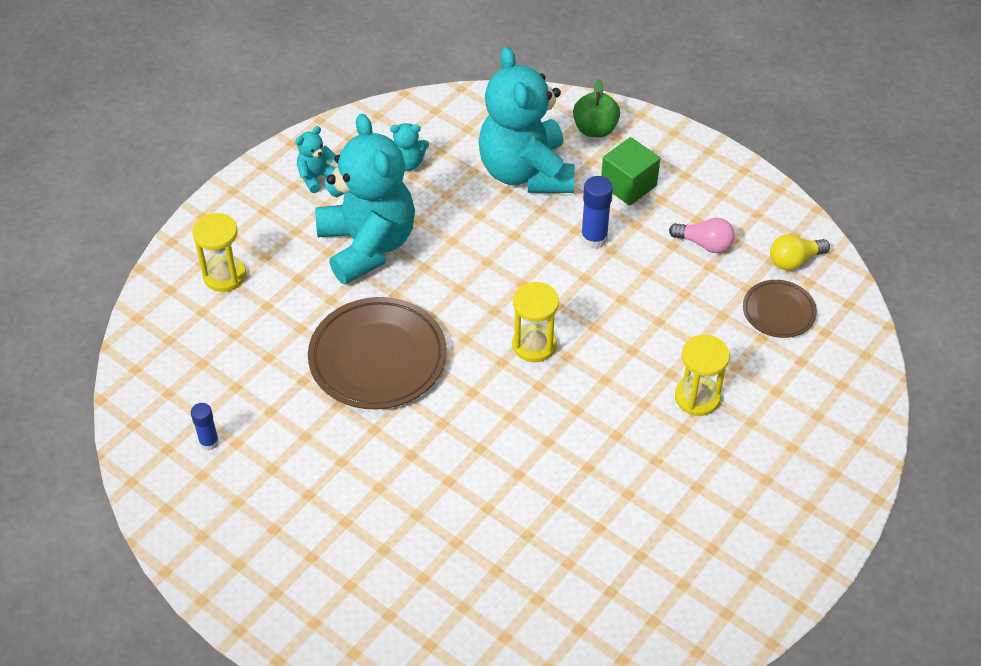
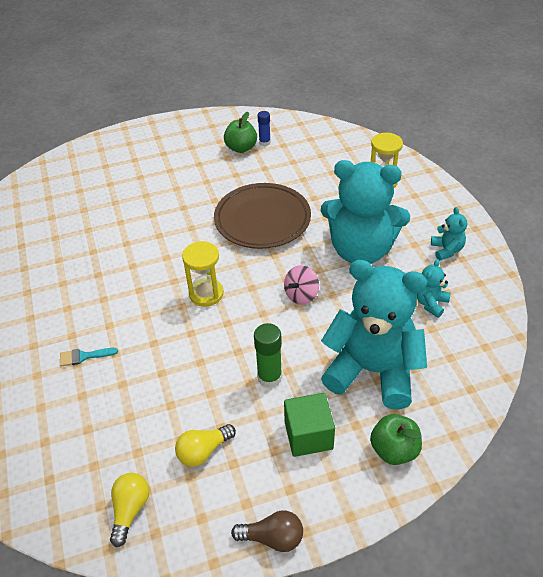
camera: 125 degrees right, 5 degrees down
(240, 463) = (241, 148): none -> green apple
(473, 264) = (301, 295): none -> pink spinning top
(594, 238) = (269, 377): blue glue stick -> green glue stick
(697, 397) = (84, 356): yellow hourglass -> turquoise brush
(705, 244) = (203, 451): pink light bulb -> yellow light bulb
(731, 166) = (273, 538): none -> brown light bulb
(778, 312) = (96, 458): brown plate -> none

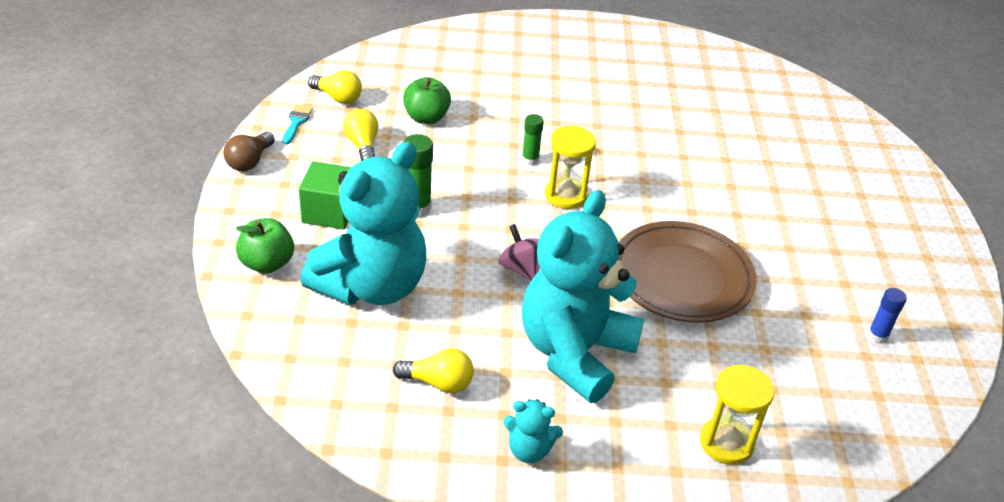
camera: 105 degrees right, 5 degrees down
(84, 356) = (522, 101): turquoise brush -> turquoise brush (296, 122)
(170, 326) = (530, 160): none -> green glue stick
(241, 148) = (867, 305): green apple -> green apple (426, 118)
(430, 303) = (438, 382): turquoise teddy bear -> yellow light bulb

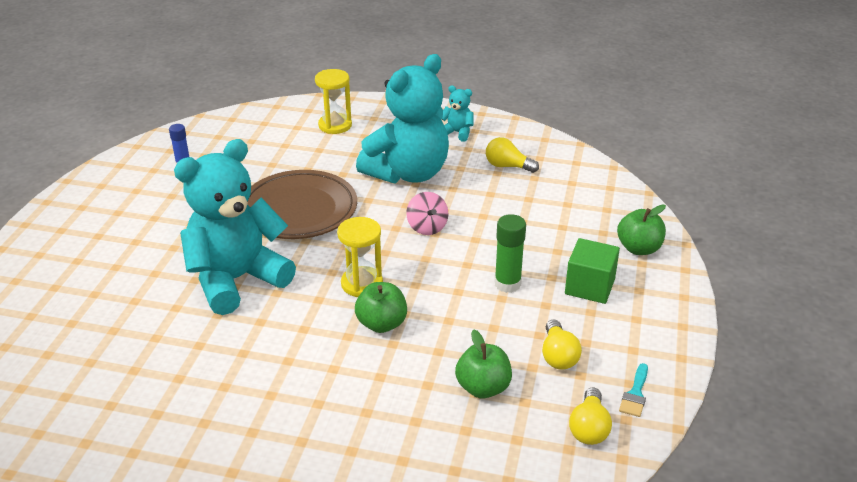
camera: 165 degrees left, 5 degrees down
(250, 161) = (677, 347): brown light bulb -> none
(338, 97) = (589, 428): yellow light bulb -> yellow light bulb turned 120 degrees counterclockwise
(372, 286) = (551, 225): turquoise teddy bear -> turquoise teddy bear (237, 280)
(530, 160) = (382, 324): green glue stick -> green apple

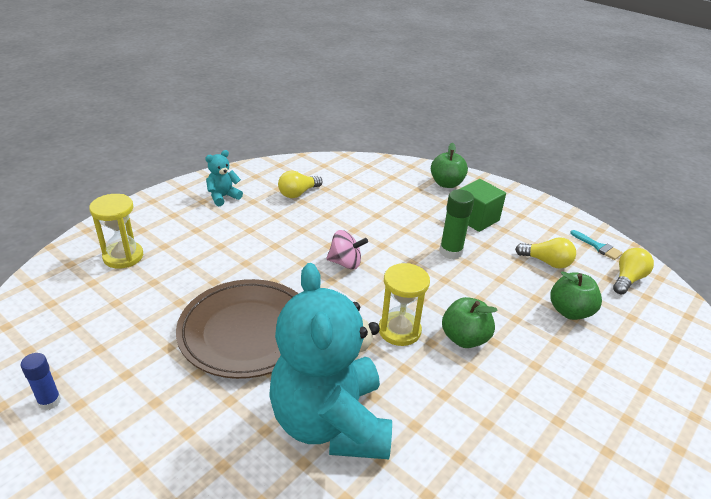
camera: 65 degrees left, 0 degrees up
(408, 173) = (255, 243): turquoise teddy bear -> none
(589, 428) = (627, 279): yellow light bulb -> yellow light bulb turned 90 degrees counterclockwise

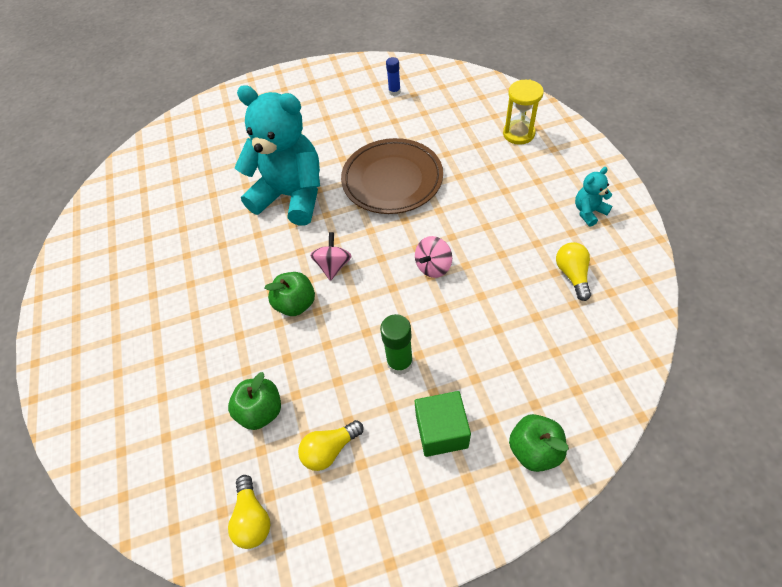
camera: 130 degrees right, 20 degrees up
(223, 197) = (588, 212): turquoise teddy bear -> turquoise teddy bear turned 120 degrees counterclockwise
(399, 330) = (333, 266): yellow hourglass -> pink spinning top
(598, 247) = (315, 540): turquoise brush -> none

